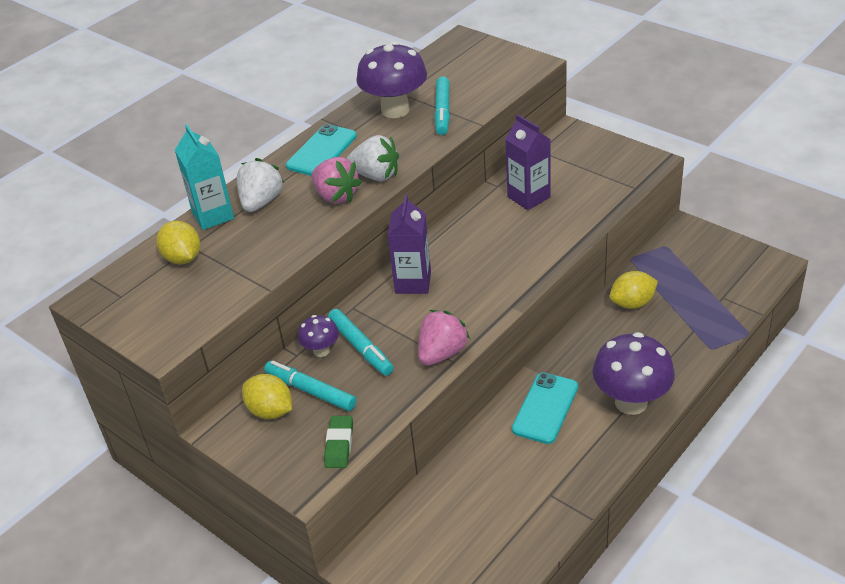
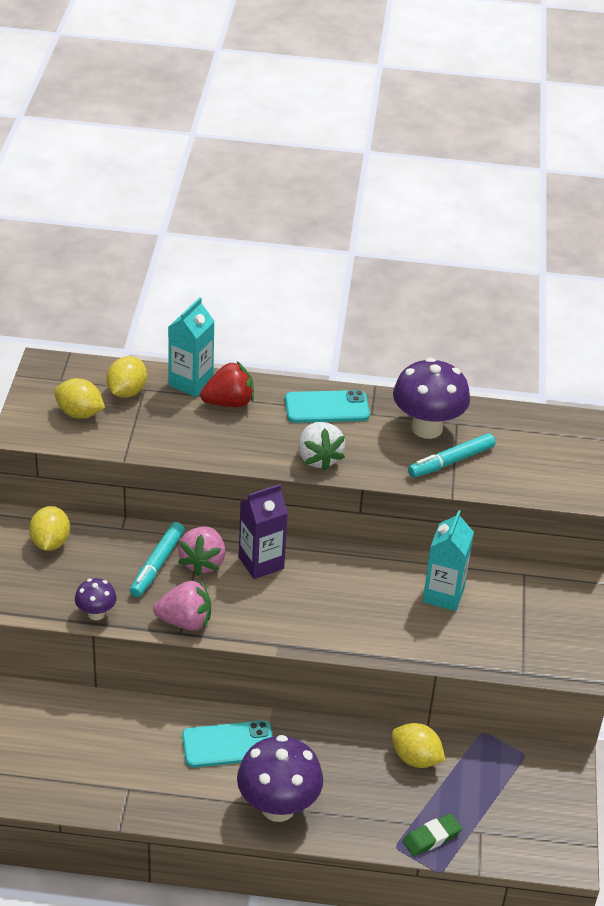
camera: 50 degrees right, 0 degrees up
(179, 298) = (79, 413): none -> yellow lemon
(261, 202) = (229, 403): white strawberry -> red strawberry
(311, 391) = (87, 556): turquoise marker -> none
(321, 351) = (136, 541): purple mushroom -> purple mushroom (96, 614)
(336, 196) = (271, 445): pink strawberry -> pink strawberry (202, 562)
(339, 445) = (40, 601): green eraser -> green eraser (431, 837)
(528, 197) = (443, 595): purple carton -> turquoise carton

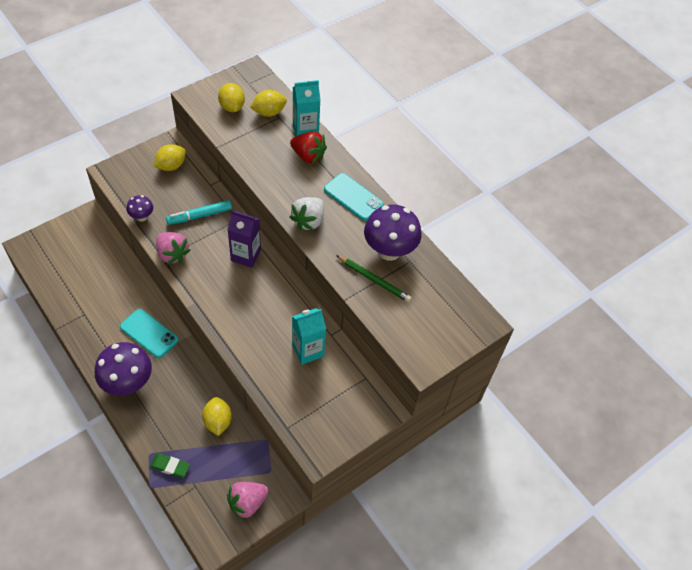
camera: 45 degrees right, 15 degrees up
(202, 562) = (220, 232): pink strawberry -> pink strawberry (247, 503)
(451, 461) = (374, 280): turquoise marker -> green pencil

